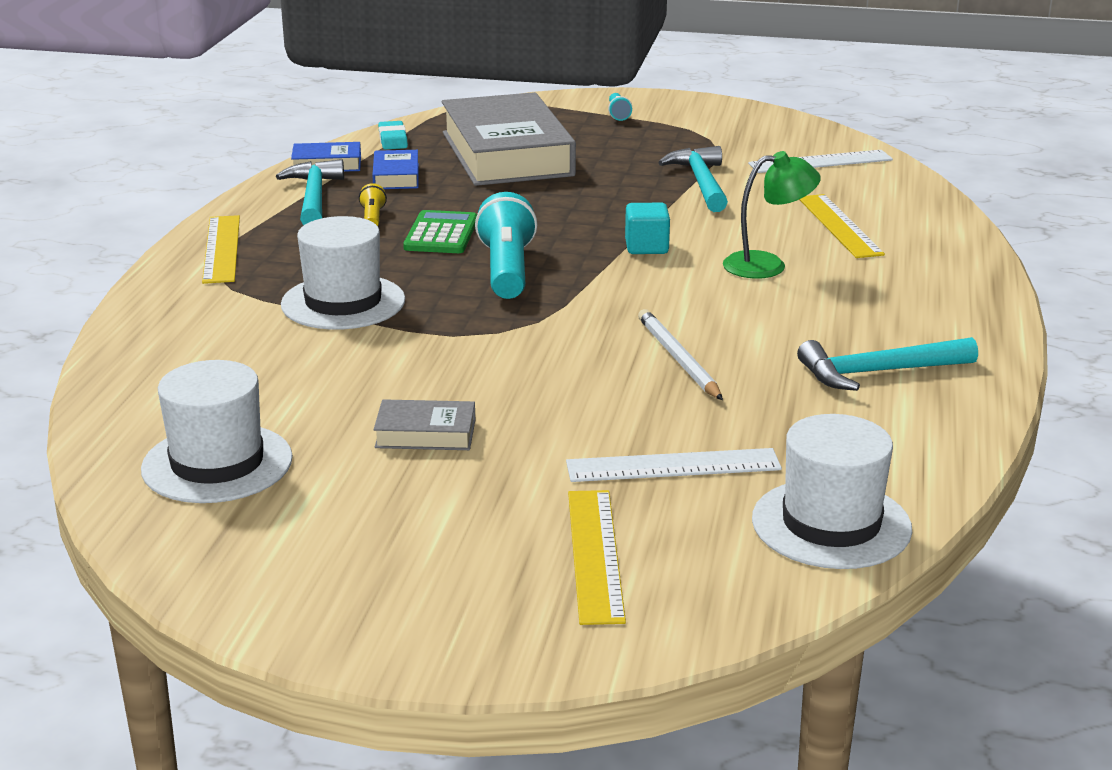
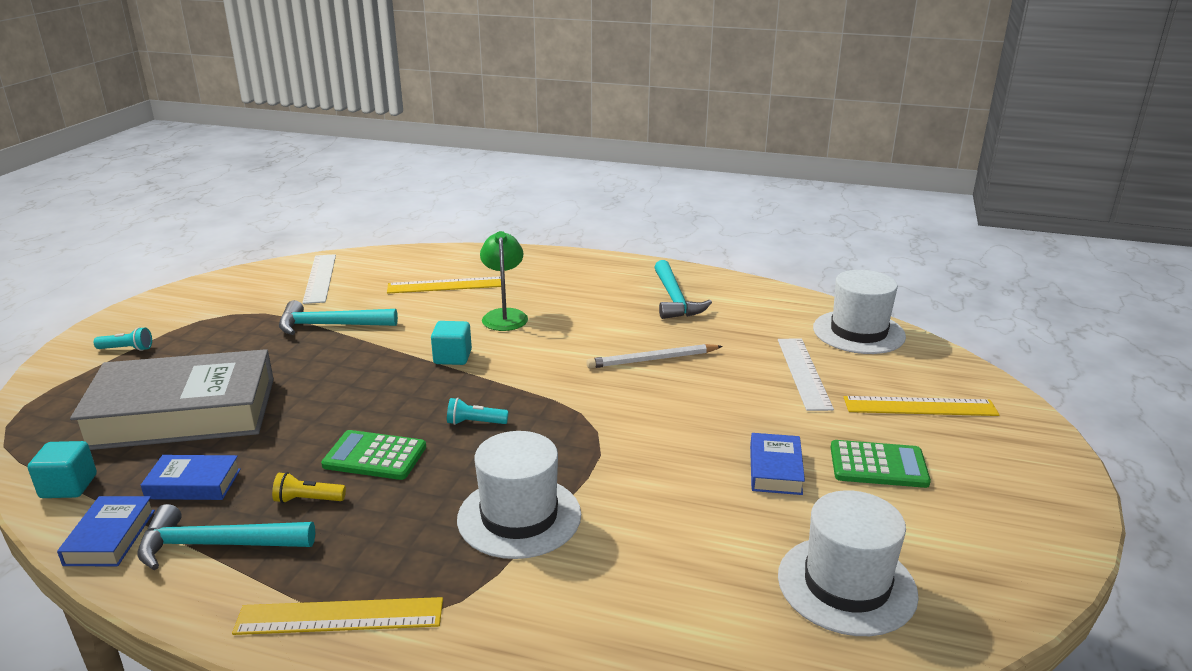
camera: 85 degrees left, 0 degrees up
(393, 140) = (69, 486): turquoise eraser -> turquoise cube
(425, 434) = (775, 469): grey book -> blue book
(438, 504) = (878, 465): none -> green calculator
(507, 270) = (475, 423): turquoise flashlight -> turquoise flashlight, size x0.48

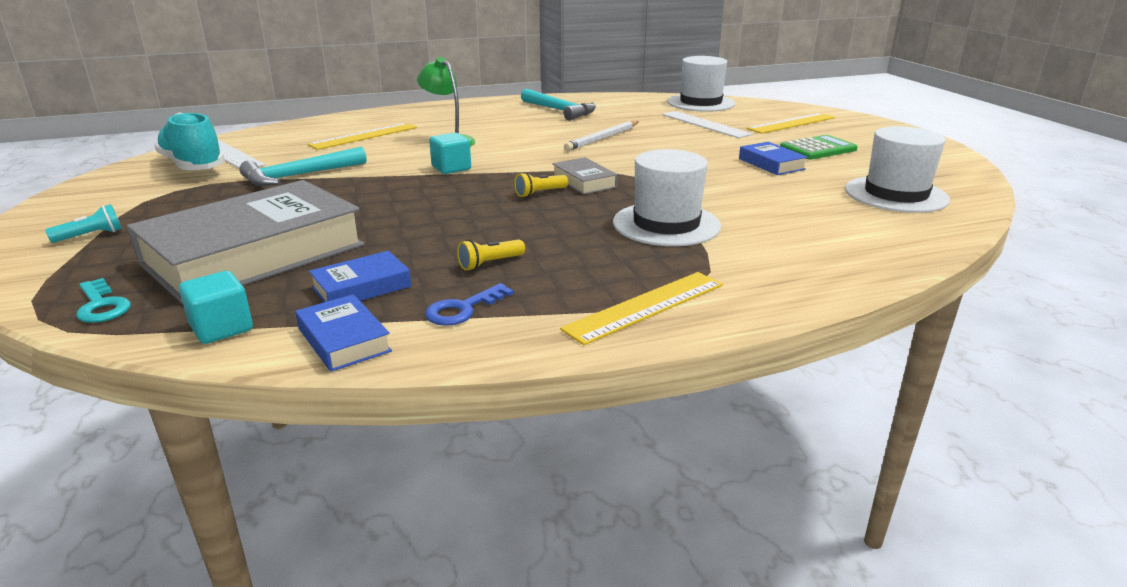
camera: 35 degrees left, 0 degrees up
(45, 429) = (101, 306): none -> turquoise key
(217, 545) = (463, 309): turquoise hammer -> blue key
(280, 286) = (193, 166): none -> turquoise shoe
(375, 456) = (497, 228): green calculator -> none
(475, 423) = (540, 193): turquoise flashlight -> yellow flashlight
(537, 421) = (584, 182): none -> grey book

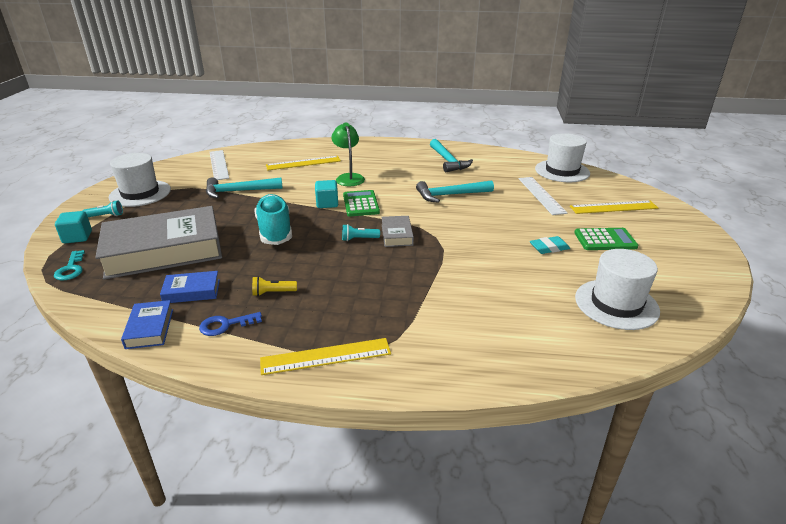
camera: 25 degrees right, 5 degrees up
(193, 166) = (194, 171): turquoise shoe -> turquoise shoe (275, 231)
(222, 328) = (105, 301): turquoise cube -> turquoise cube (77, 237)
(498, 162) = (361, 204): none -> green calculator
(540, 193) = (359, 239): yellow flashlight -> turquoise flashlight
(602, 138) = (450, 195): white pencil -> turquoise hammer
(666, 224) = (411, 288): white hat -> white hat (140, 193)
(771, 164) = (549, 248): blue book -> turquoise eraser

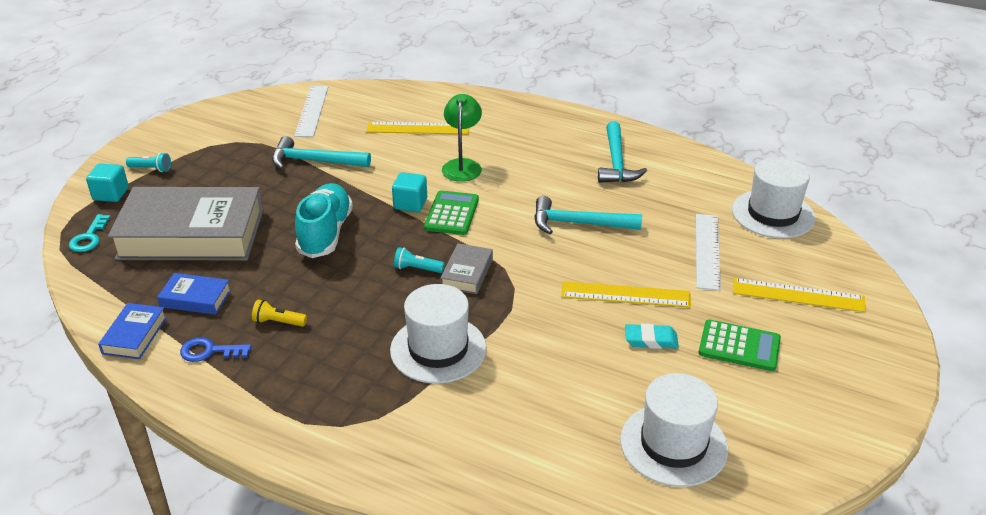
camera: 20 degrees right, 5 degrees up
(140, 193) = (201, 141): white hat -> white hat (438, 349)
(326, 356) = (290, 418): yellow ruler -> yellow ruler (625, 295)

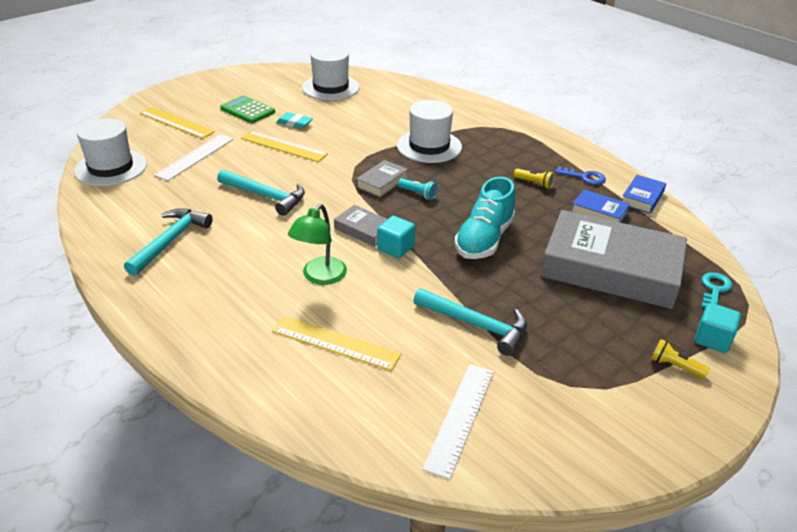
camera: 160 degrees left, 0 degrees up
(151, 169) = (675, 366): turquoise flashlight -> yellow flashlight
(452, 214) = (363, 230): green calculator -> grey book

